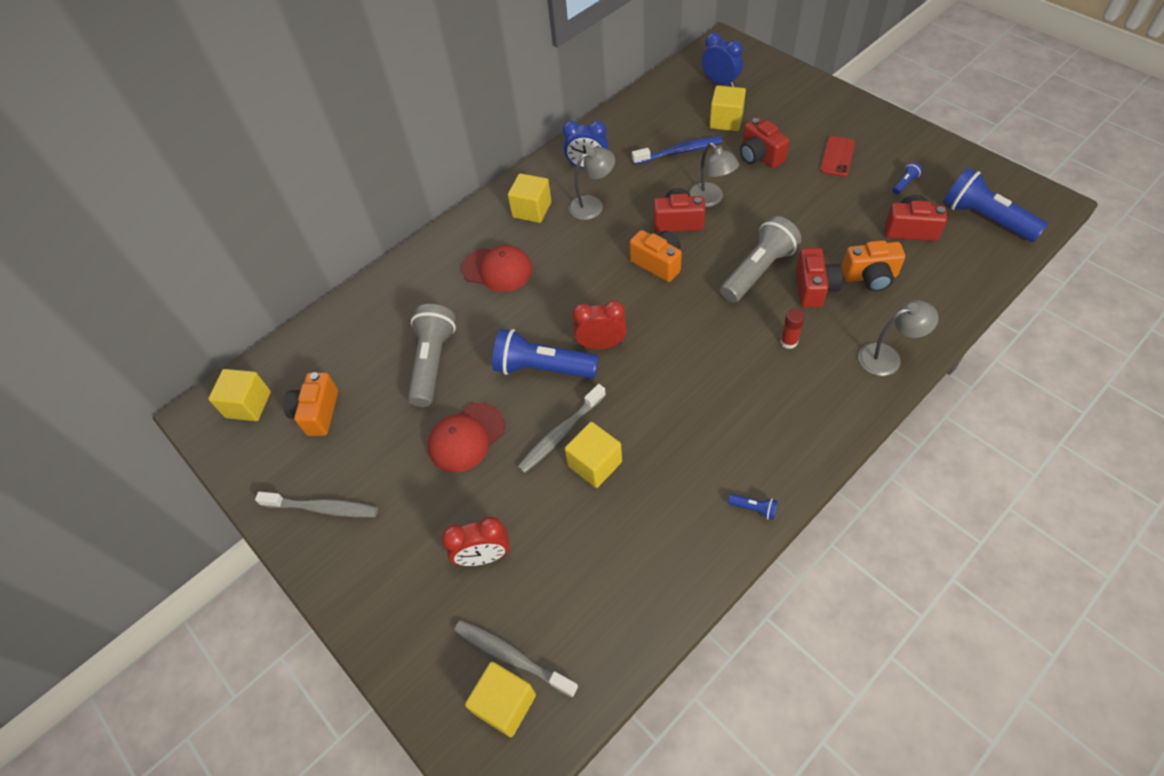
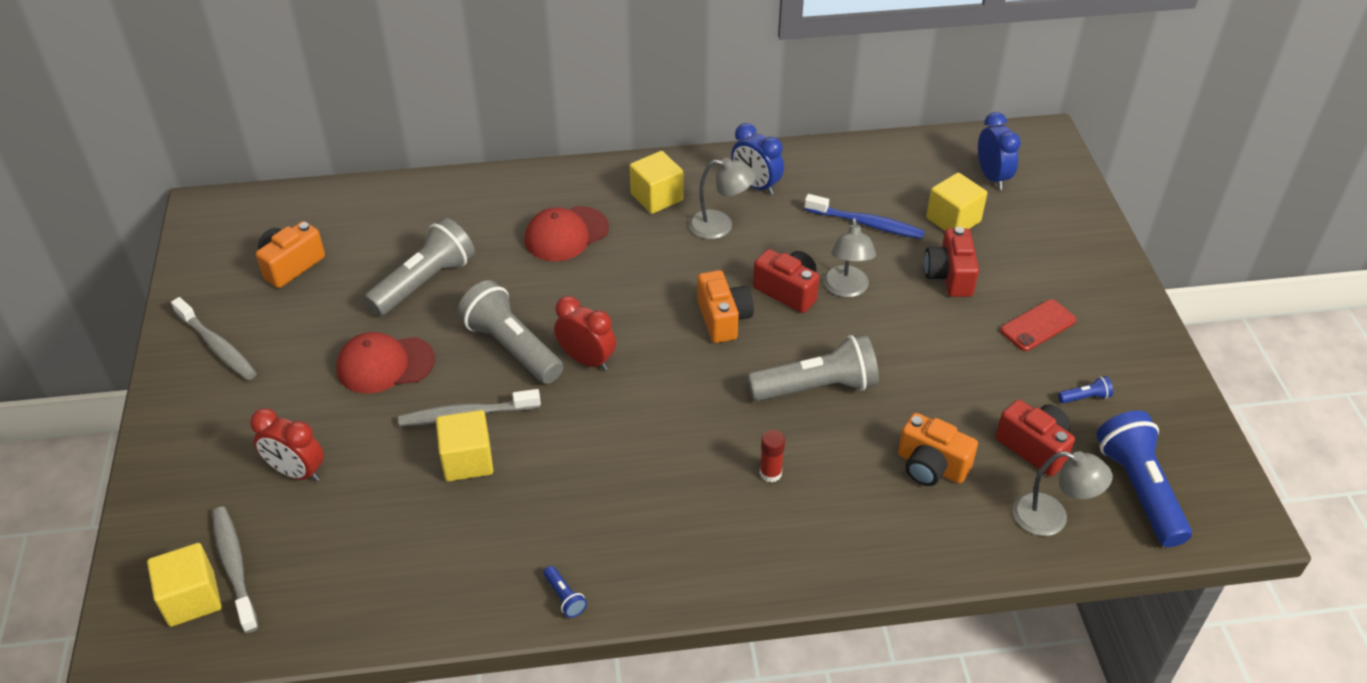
camera: 30 degrees right, 10 degrees down
(248, 404) = (246, 224): yellow cube -> none
(497, 269) = (566, 234): red cap -> red cap turned 90 degrees clockwise
(543, 368) = (512, 347): blue flashlight -> grey flashlight
(814, 288) = (856, 440): red camera -> none
(887, 357) = (857, 554): grey lamp -> grey lamp (1051, 518)

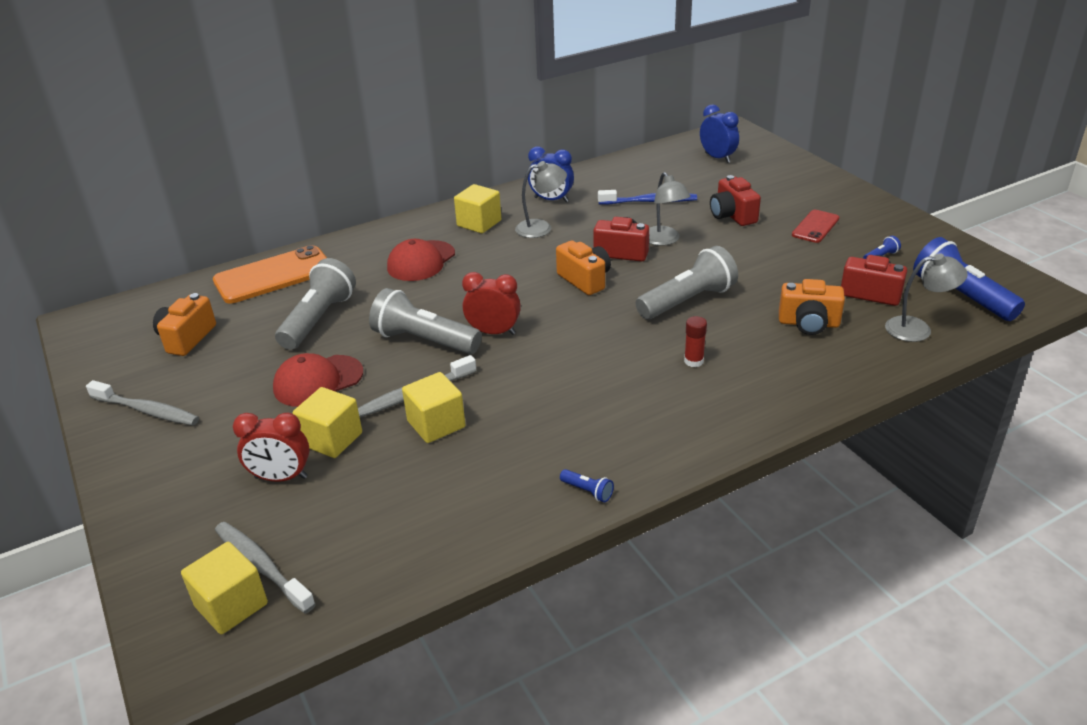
camera: 20 degrees left, 10 degrees down
(410, 206) = (273, 275): none -> orange phone
(953, 220) = (709, 185): yellow cube -> yellow cube (332, 439)

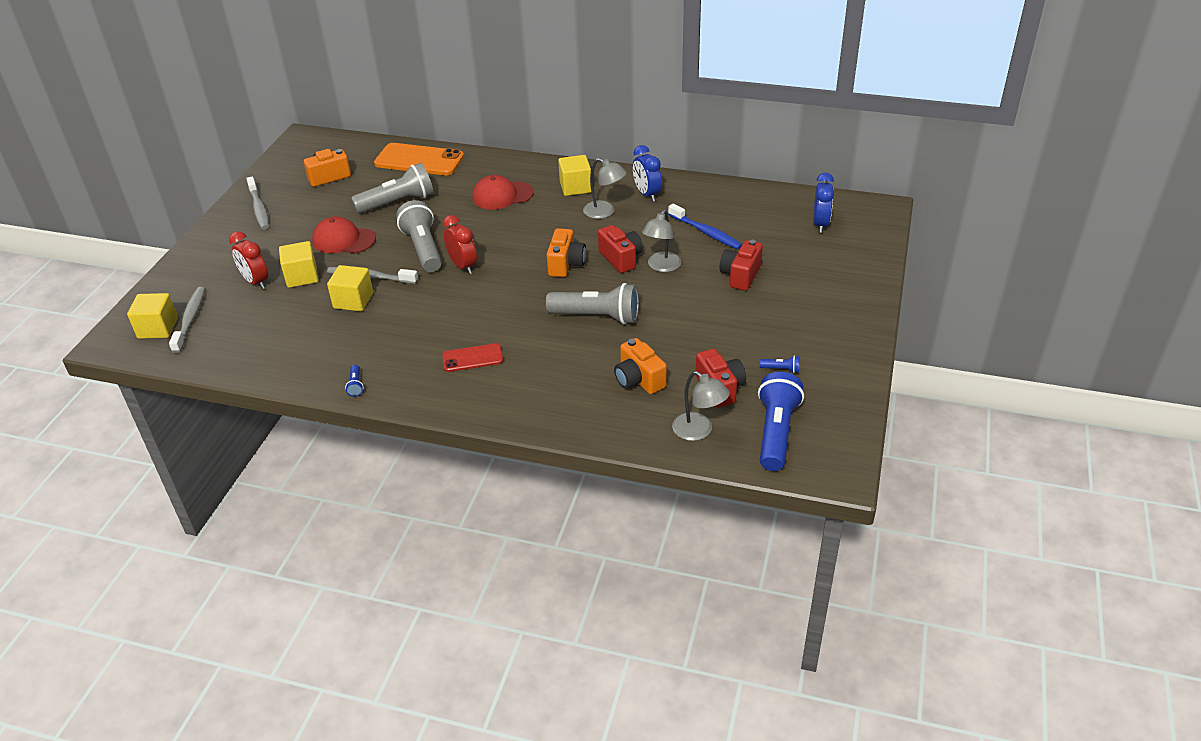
camera: 45 degrees right, 5 degrees up
(693, 361) = (530, 355): red glue stick -> none
(815, 227) = (781, 319): red phone -> red phone (472, 358)

